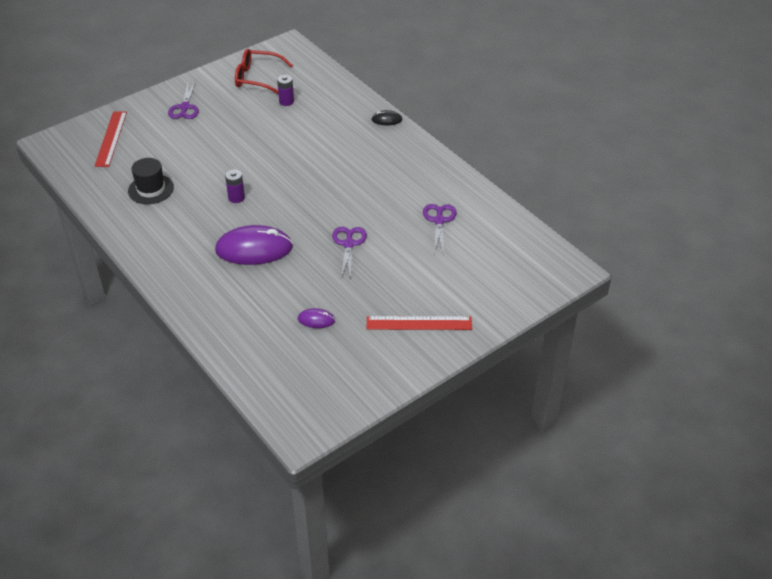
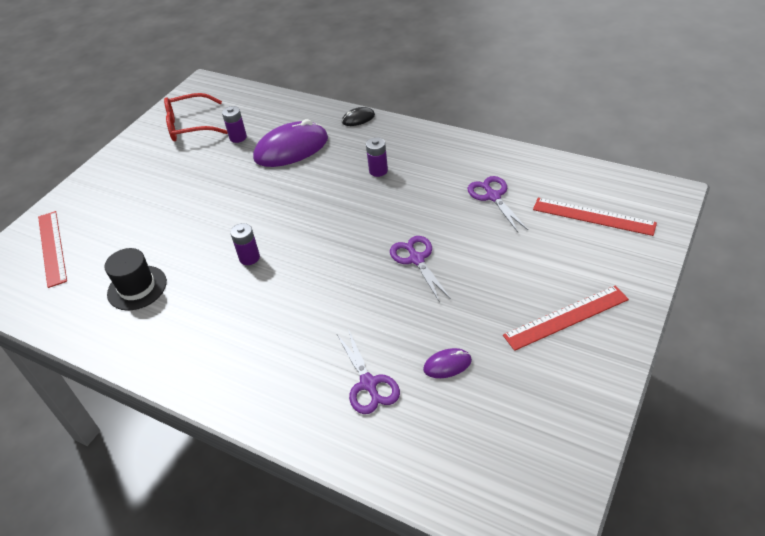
camera: 20 degrees left, 0 degrees up
(185, 107) = (124, 182): purple scissors -> purple scissors (368, 384)
(254, 249) = (311, 309): purple mouse -> purple mouse (291, 148)
(370, 168) = (378, 171): none -> purple battery
(500, 264) = (593, 216): none -> red ruler

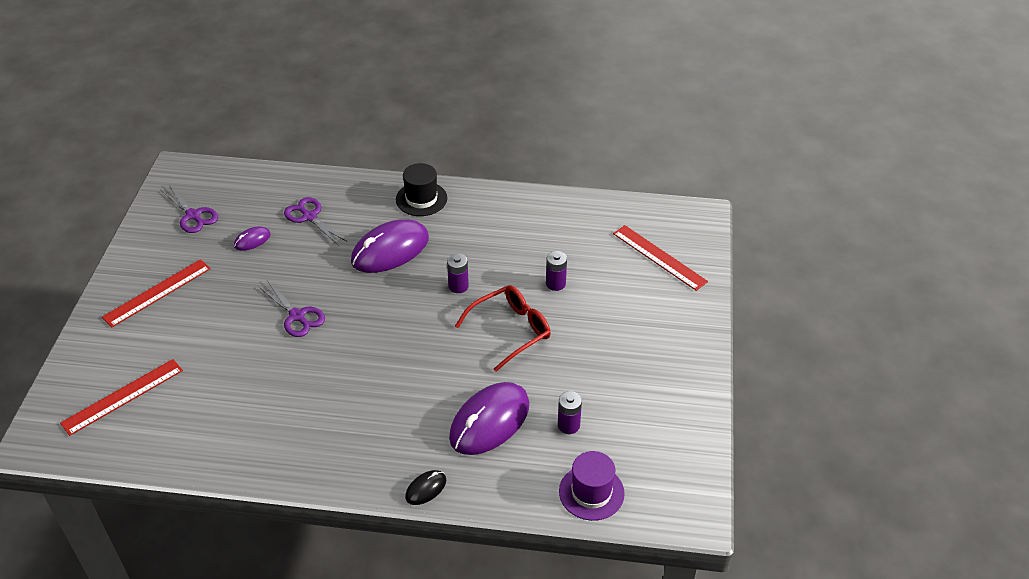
camera: 155 degrees right, 0 degrees up
(137, 288) = (543, 241): black hat -> black hat (421, 199)
(190, 126) = (647, 432): red glasses -> red glasses (511, 330)
(253, 102) = (591, 492): none -> purple hat
(294, 314) = (390, 250): none -> purple mouse
(378, 171) = (369, 409): purple battery -> purple battery (555, 283)
(493, 196) = (230, 400): purple scissors -> purple scissors (193, 215)
(593, 216) = (122, 396): red ruler -> red ruler turned 45 degrees counterclockwise

